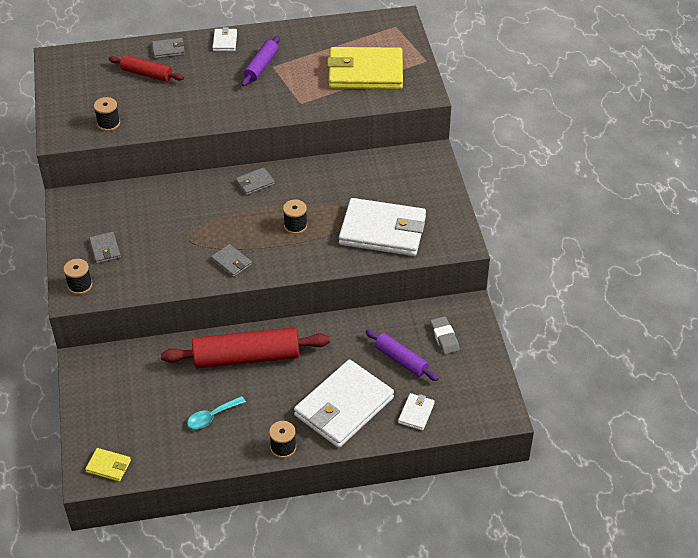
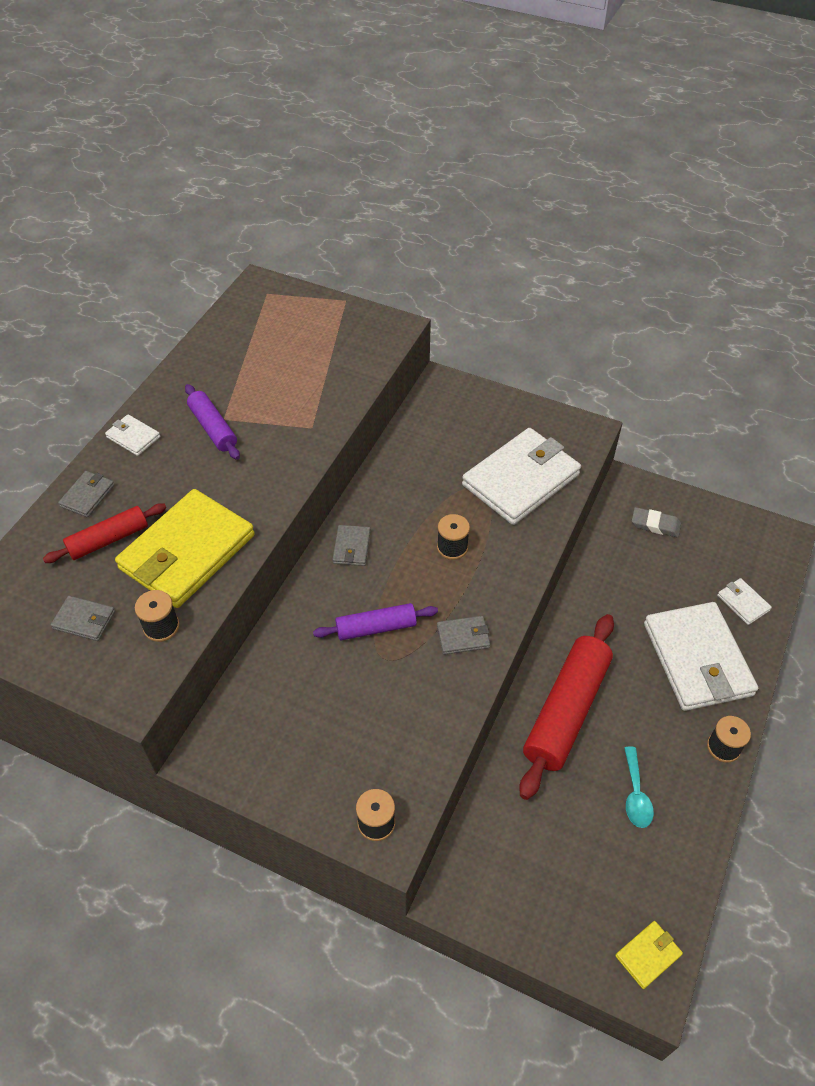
camera: 55 degrees left, 5 degrees up
(105, 249) = (333, 759): grey wallet -> grey wallet (84, 620)
(365, 72) = (315, 352): yellow wallet -> yellow wallet (187, 552)
(401, 360) = (662, 575): purple rolling pin -> purple rolling pin (376, 628)

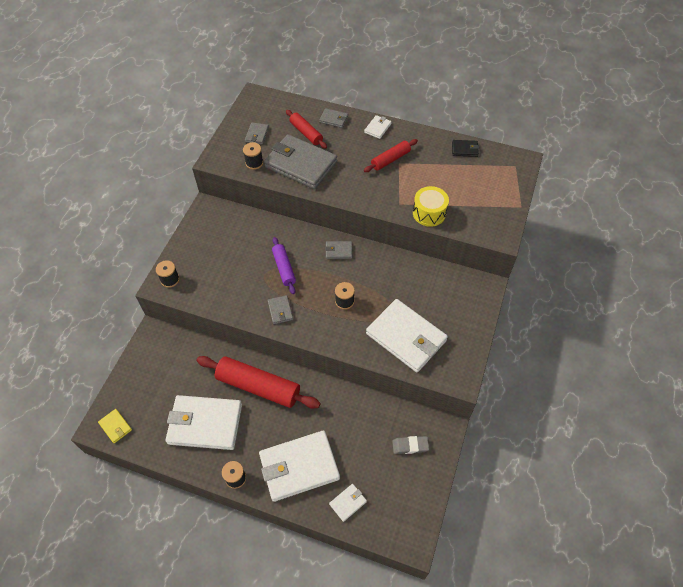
camera: 85 degrees right, 5 degrees up
(187, 552) = (300, 164): yellow wallet -> grey wallet
(213, 428) = (390, 159): purple rolling pin -> red rolling pin
(218, 339) = (464, 149): none -> black wallet
(338, 395) = (429, 213): none -> yellow drum
(635, 795) = (205, 424): turquoise spoon -> white wallet
(655, 525) = (410, 446): grey eraser -> grey eraser turned 75 degrees clockwise

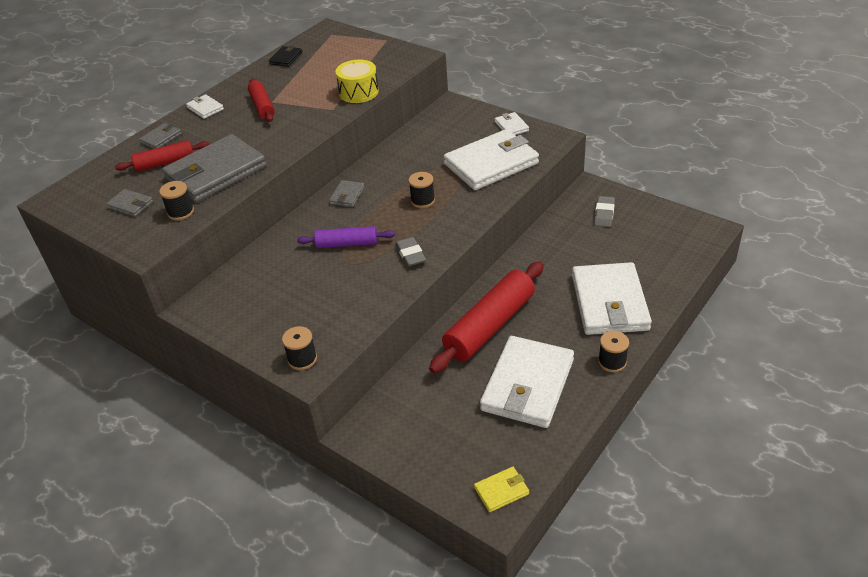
camera: 70 degrees left, 15 degrees down
(280, 311) = (410, 254): grey wallet -> grey eraser
(348, 503) = (661, 269): white wallet -> white wallet (511, 126)

